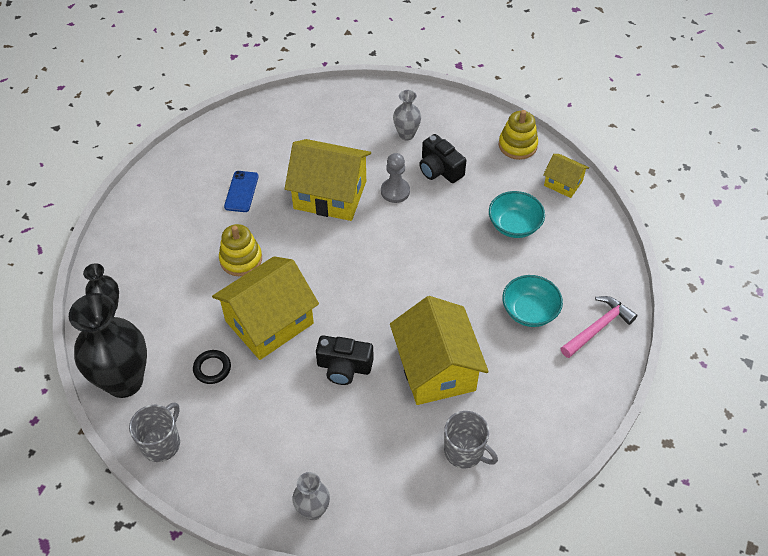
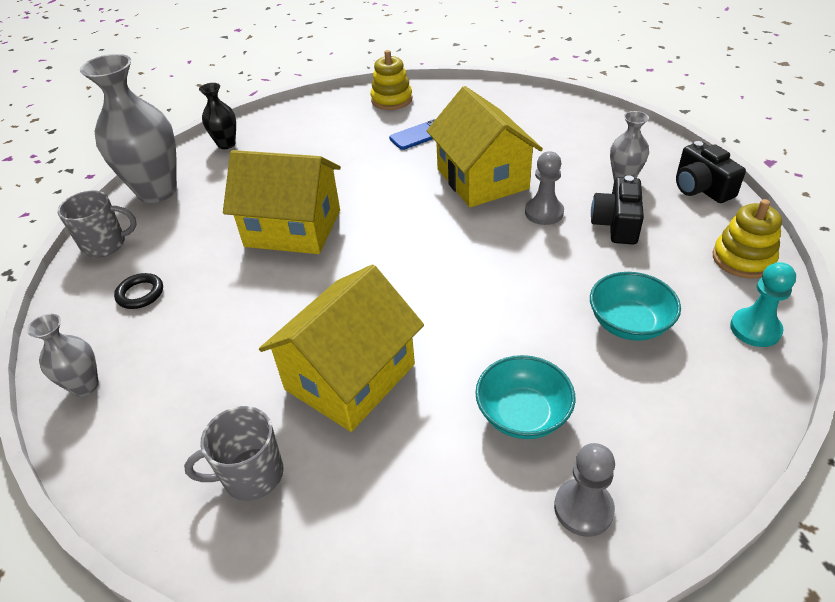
camera: 55 degrees right, 10 degrees down
(124, 381) = (157, 191): black vase -> grey vase
(212, 368) = (210, 226): black ring -> black ring (140, 294)
(241, 259) = (346, 175): yellow stacking toy -> yellow stacking toy (391, 100)
(344, 367) = (285, 304): black camera -> black camera (701, 188)
(464, 451) = (251, 475): grey mug -> grey mug turned 75 degrees clockwise
(563, 183) = (755, 329): yellow house -> turquoise pawn
(598, 327) = (583, 508): pink hammer -> grey pawn

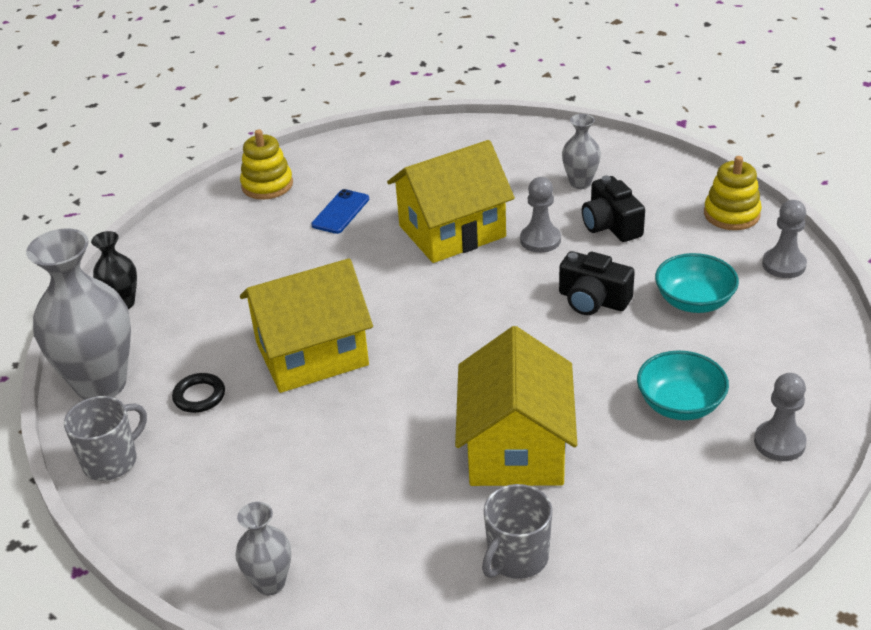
camera: 35 degrees left, 5 degrees down
(140, 294) = (220, 484): black ring -> black ring (199, 396)
(482, 179) = (452, 231): yellow house -> yellow house turned 60 degrees counterclockwise
(701, 188) = (650, 166): black camera -> black camera (593, 300)
(755, 329) = (784, 265): turquoise pawn -> grey pawn

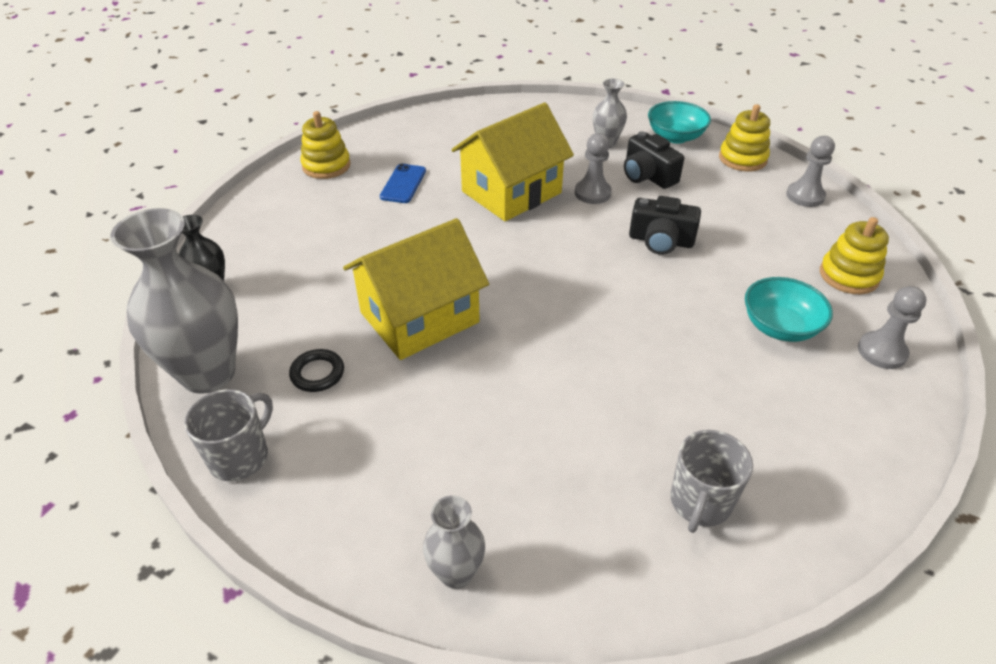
camera: 15 degrees left, 5 degrees up
(516, 448) = (651, 387): yellow house -> none
(694, 301) = (747, 233): turquoise bowl -> turquoise bowl (675, 137)
(786, 359) = (848, 276): none -> yellow stacking toy

